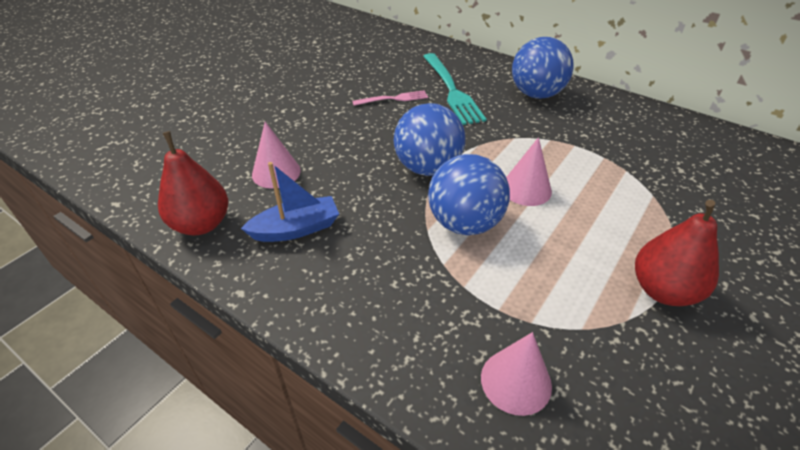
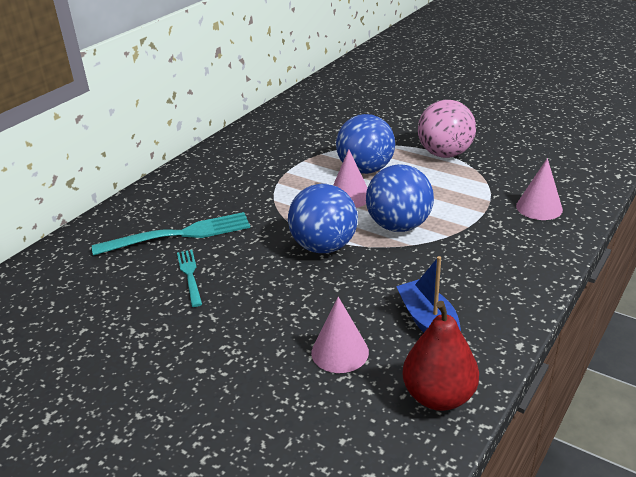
camera: 90 degrees left, 10 degrees down
(393, 99) = (189, 275): pink fork -> turquoise fork
(536, 94) = (198, 185): blue ball -> blue ball (365, 169)
(663, 290) = (444, 154): red pear -> pink ball

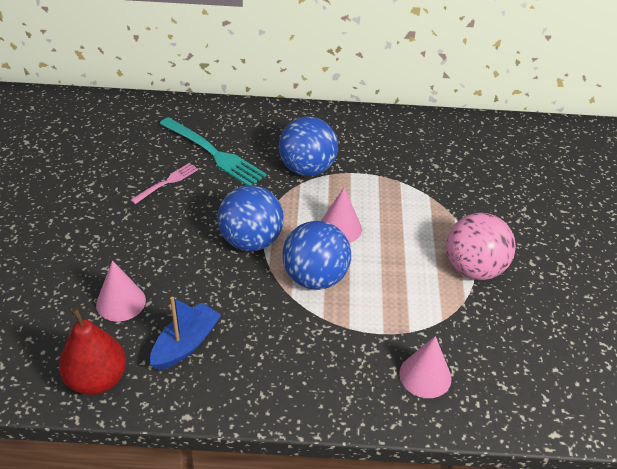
camera: 55 degrees right, 10 degrees up
(189, 275) = (167, 182): turquoise fork -> pink fork
(365, 169) = (395, 221): blue ball -> blue ball (307, 169)

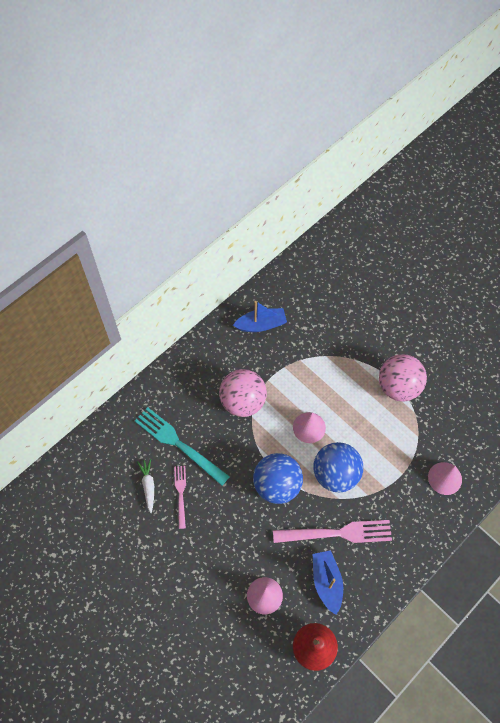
camera: 45 degrees left, 20 degrees up
(152, 159) = (148, 486): none -> white carrot
(214, 153) = (178, 444): turquoise fork -> turquoise fork turned 135 degrees counterclockwise
(251, 319) = (337, 533): none -> pink fork
(307, 169) = (243, 402): blue ball -> pink ball
(398, 137) = (261, 325): none -> blue boat

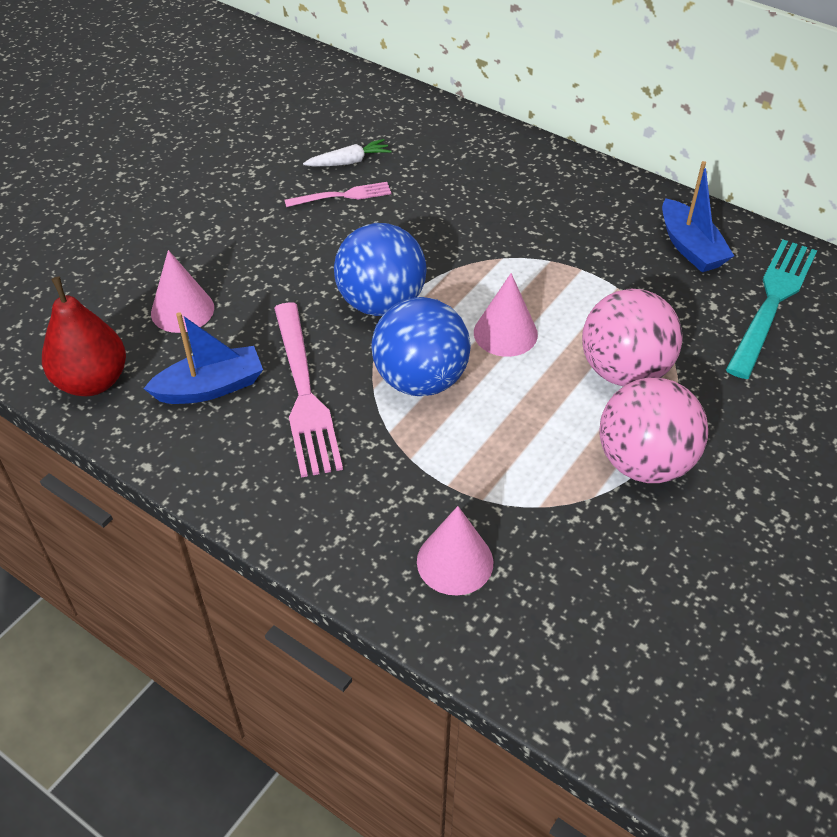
camera: 80 degrees right, 15 degrees down
(178, 444) = (426, 182): turquoise fork -> turquoise fork (772, 301)
(243, 402) = (527, 243): pink ball -> pink ball (624, 371)

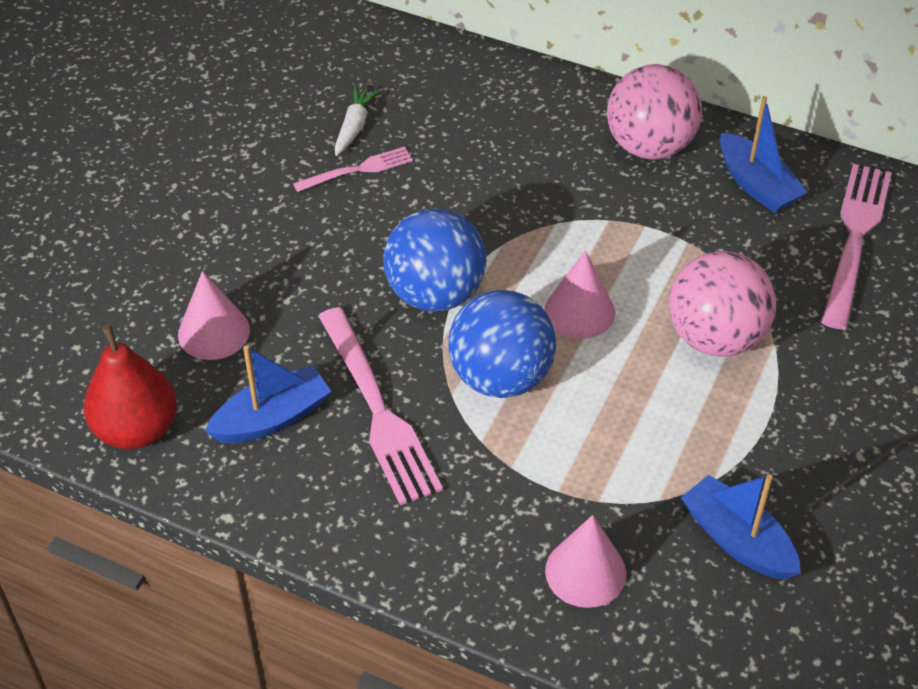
camera: 10 degrees left, 0 degrees up
(349, 162) = (354, 126): white carrot -> white carrot turned 45 degrees counterclockwise
(605, 554) = (737, 540): none -> blue boat
(644, 462) = (757, 436): pink ball -> pink ball (649, 147)
(772, 301) = (854, 237): turquoise fork -> pink fork

